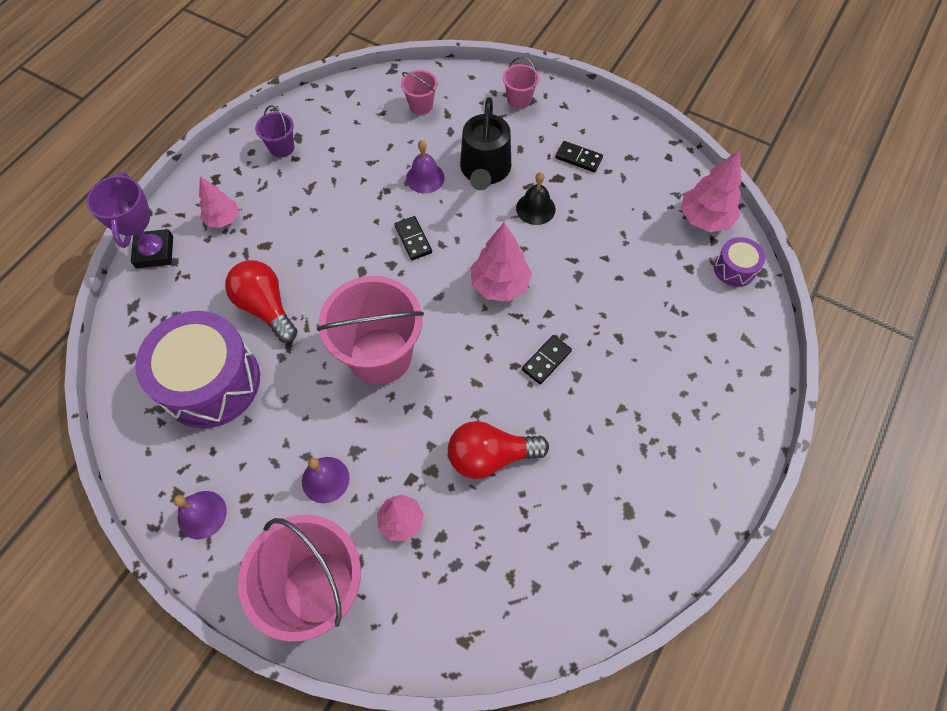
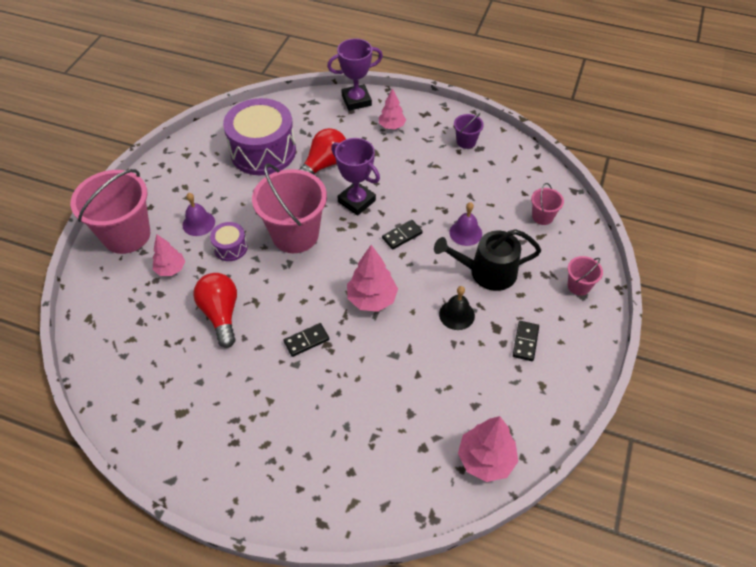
camera: 80 degrees right, 10 degrees down
(202, 514) = (173, 169): purple bell -> none
(343, 278) = (356, 201): none -> purple trophy
(546, 360) = (306, 341): black domino -> black domino turned 60 degrees counterclockwise
(734, 269) = (432, 490): purple drum -> purple drum (230, 247)

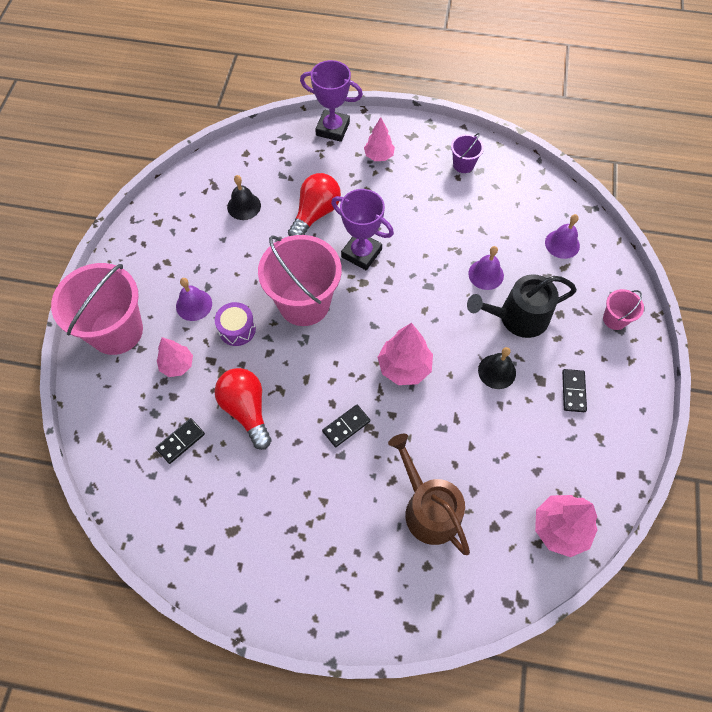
camera: 10 degrees left, 10 degrees up
(263, 151) = (244, 206): purple drum -> black bell
(356, 100) = (332, 129): purple trophy -> purple trophy turned 45 degrees clockwise
(364, 422) = (428, 509): none -> brown watering can
(402, 236) = (419, 287): black domino -> black domino (180, 441)
(542, 217) = (562, 244): pink bucket -> purple bell

